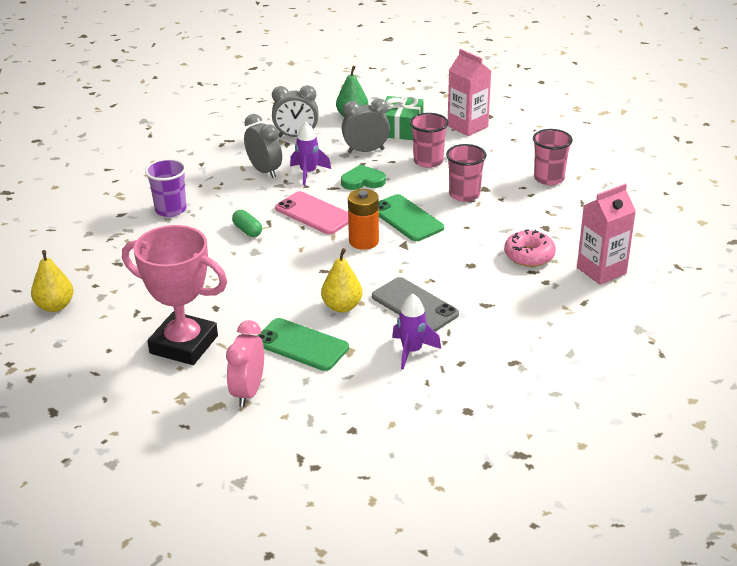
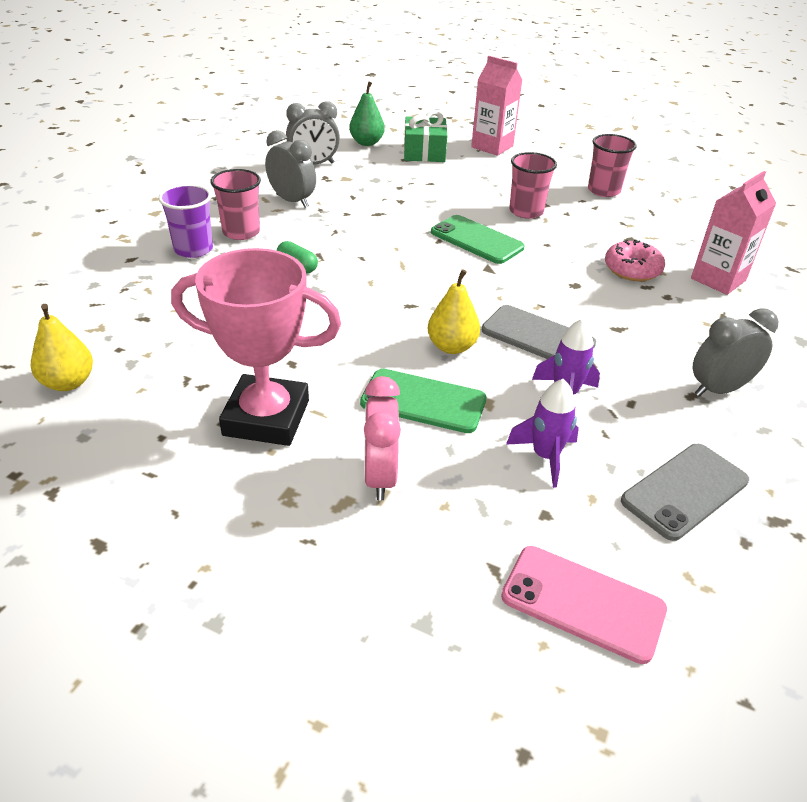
camera: 15 degrees left, 5 degrees up
(308, 173) = (343, 200): purple rocket -> purple rocket (545, 456)
(314, 213) = (369, 242): pink phone -> pink phone (583, 603)
(362, 181) = (408, 204): green heart -> none
(363, 241) = (441, 268): orange battery -> none
(366, 151) = (397, 174): grey clock -> grey clock (718, 389)
(428, 161) = (469, 181): pink cup -> pink cup (241, 232)
(463, 427) = (684, 491): none -> grey phone

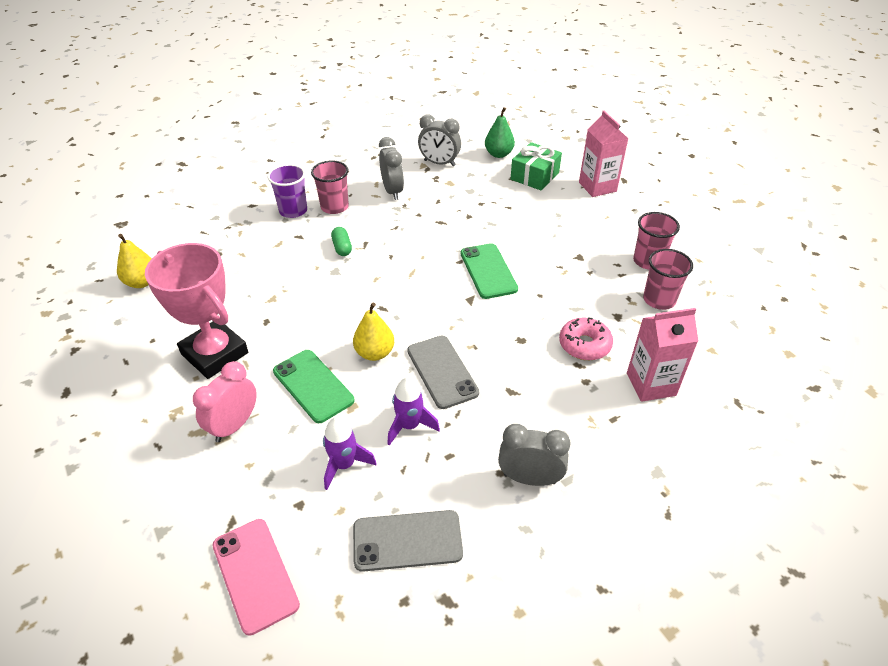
camera: 35 degrees right, 5 degrees up
(526, 211) = (556, 259): pink cup -> pink cup (659, 300)

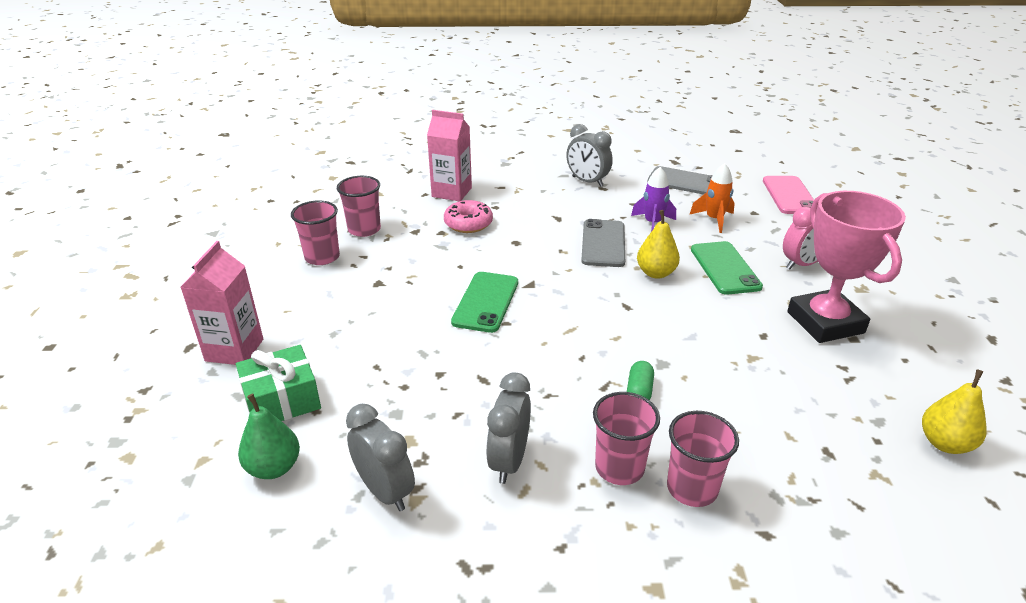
camera: 150 degrees left, 10 degrees down
(293, 211) = (692, 488): purple cup -> pink cup
(344, 464) = (714, 220): purple rocket -> orange rocket

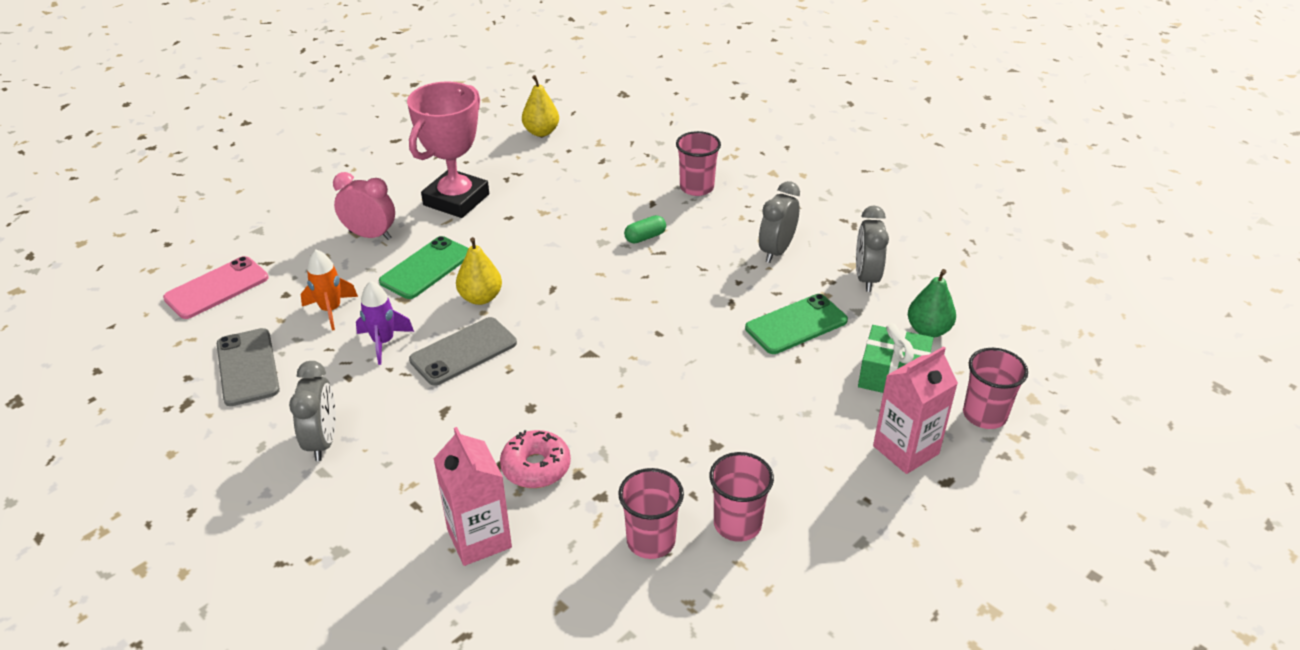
camera: 135 degrees left, 5 degrees up
(485, 302) = (648, 361): green phone -> green phone (796, 324)
(509, 461) = (776, 251): grey clock -> grey clock turned 150 degrees clockwise
(619, 468) = (719, 214): pink cup -> pink cup (984, 415)

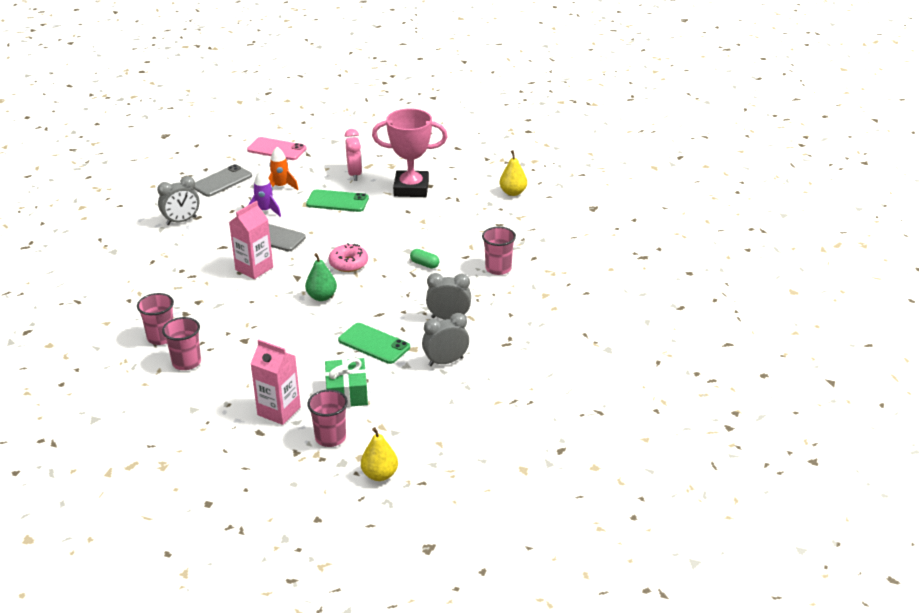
camera: 65 degrees right, 5 degrees down
(479, 538) = (139, 286): pink carton -> pink carton (254, 268)
(480, 298) = (323, 227): yellow pear -> yellow pear (380, 475)
(536, 467) = (196, 287): pink donut -> pink donut (348, 263)
(928, 330) = (404, 399): green pear -> green pear (321, 297)

